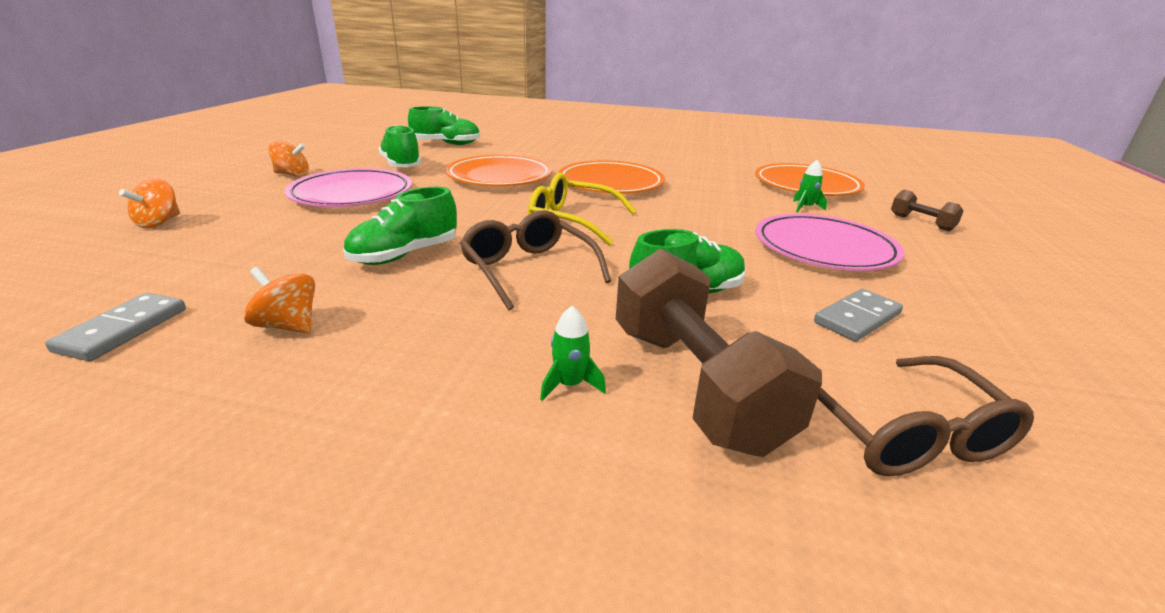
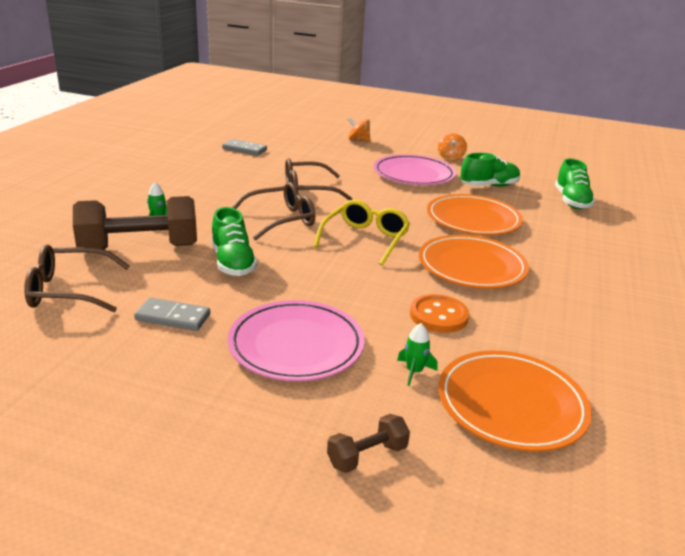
camera: 95 degrees right, 0 degrees up
(288, 326) = (236, 172): orange spinning top -> none
(405, 255) = (308, 190): green shoe -> brown glasses
(712, 197) = (438, 315): none -> orange button
(857, 318) = (173, 317): grey domino -> grey domino turned 45 degrees counterclockwise

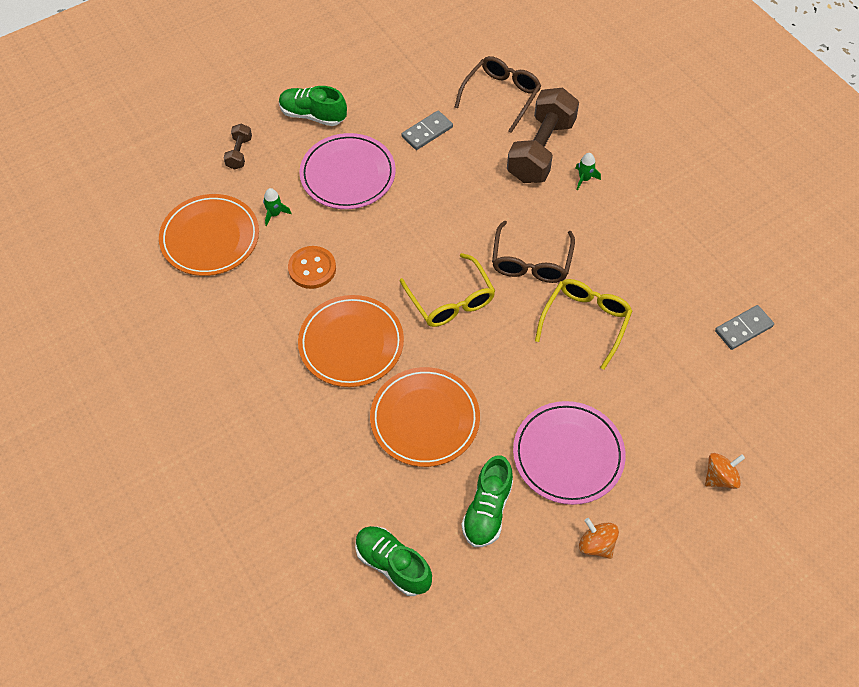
camera: 130 degrees right, 30 degrees up
(233, 263) = (476, 193): green shoe -> green shoe (313, 115)
(308, 190) = (585, 321): brown glasses -> yellow glasses

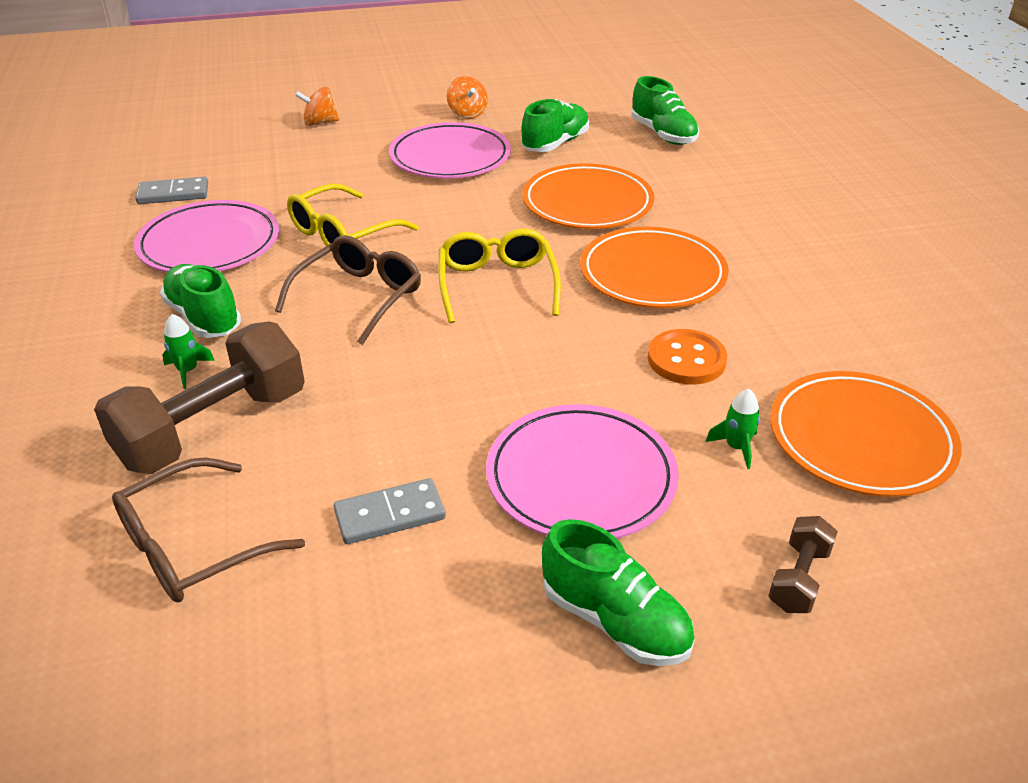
camera: 160 degrees left, 20 degrees down
(609, 217) = (204, 318): none -> green shoe
(666, 282) = (209, 244): none -> pink plate

